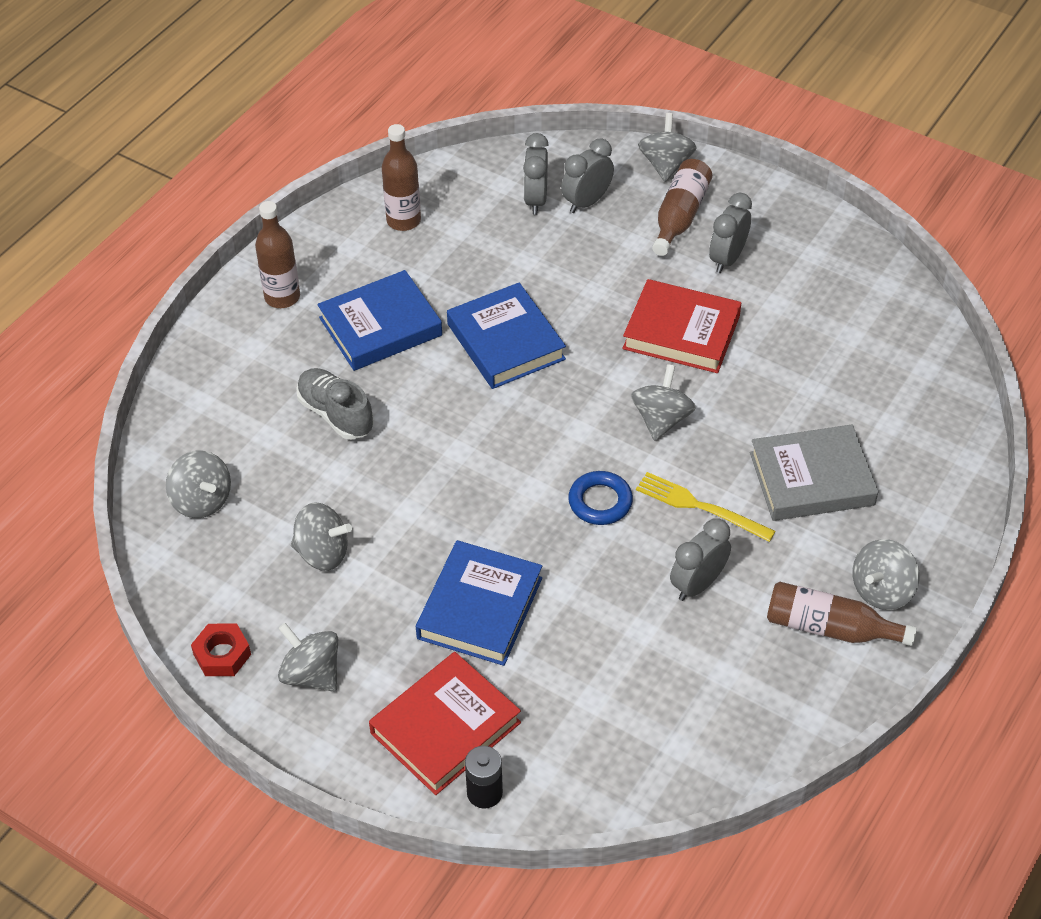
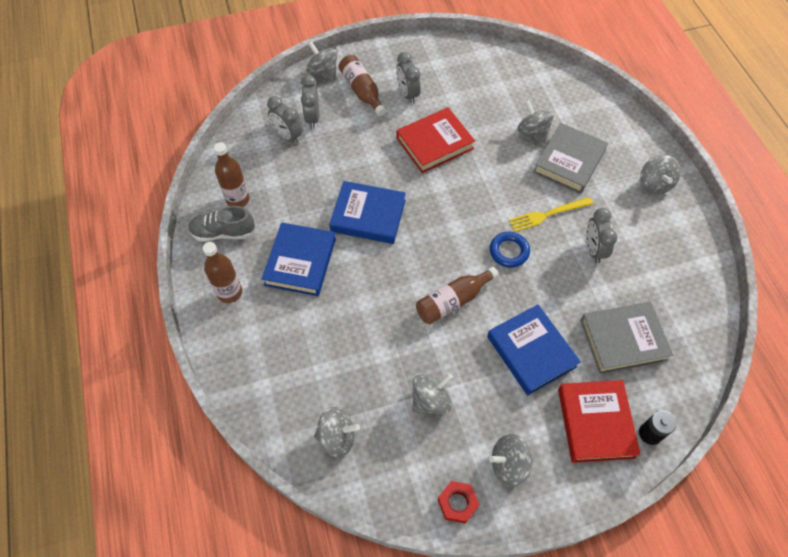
camera: 50 degrees left, 10 degrees up
(336, 414) = (340, 326): grey shoe -> grey shoe (223, 232)
(592, 692) = (623, 340): none -> grey book
(661, 419) = (481, 190): grey spinning top -> grey spinning top (533, 132)
(829, 627) = (659, 218): brown bottle -> brown bottle (453, 301)

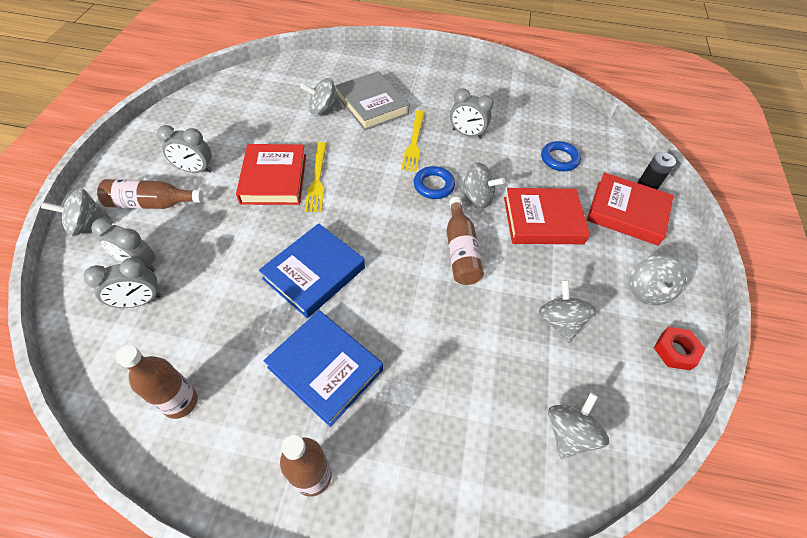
camera: 65 degrees left, 5 degrees down
(223, 232) = (216, 444): grey shoe -> none
(455, 170) = (317, 179): none -> yellow fork
(531, 351) = (542, 220): blue book -> red book
(623, 340) = (559, 159): grey book -> blue ring
(654, 184) = (431, 73): grey spinning top -> grey spinning top (477, 197)

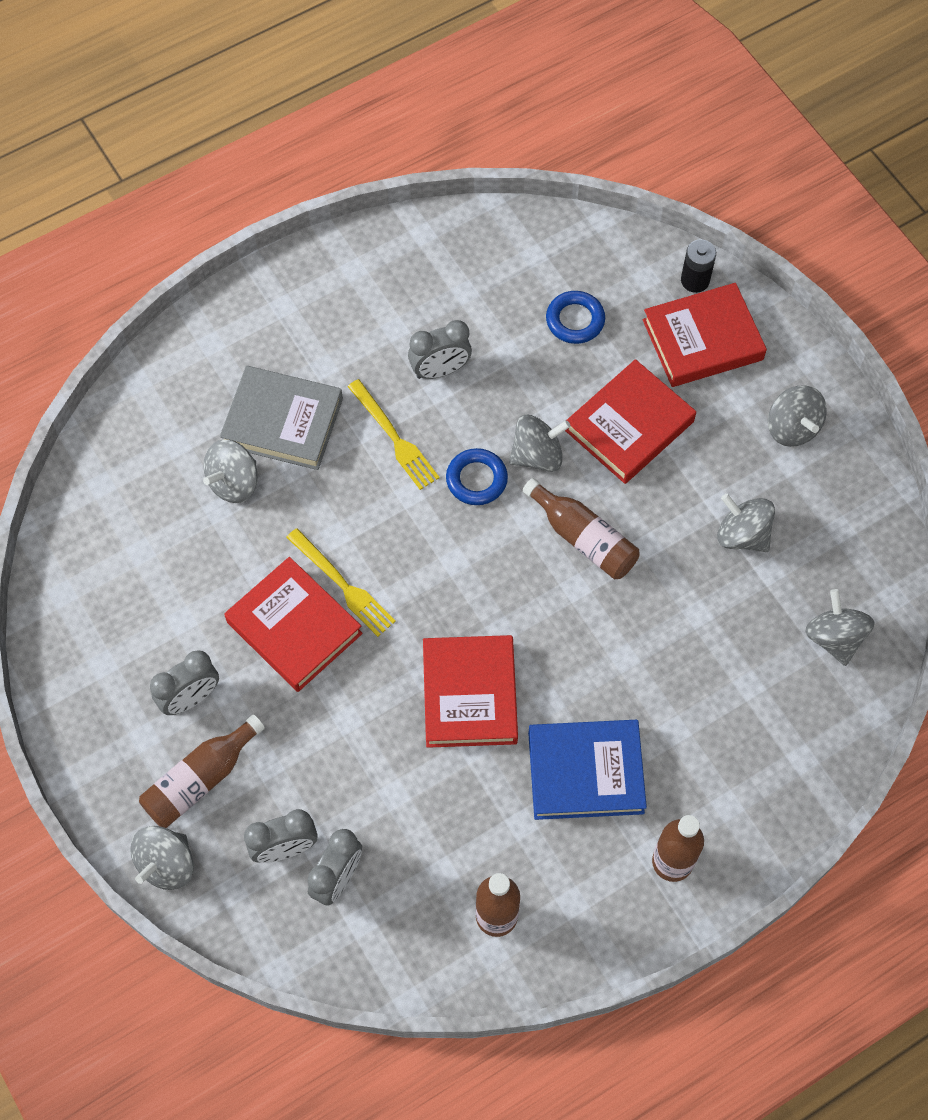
camera: 40 degrees left, 10 degrees up
(314, 273) = (469, 694): blue book -> red book
(675, 351) = (861, 476): red nut -> none

